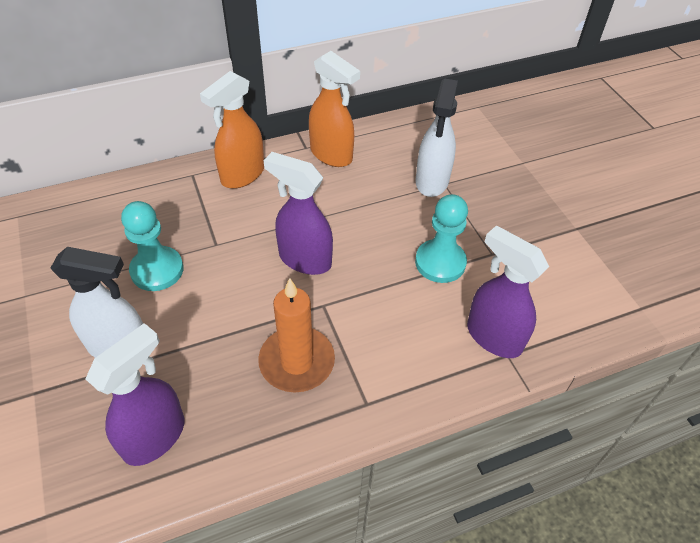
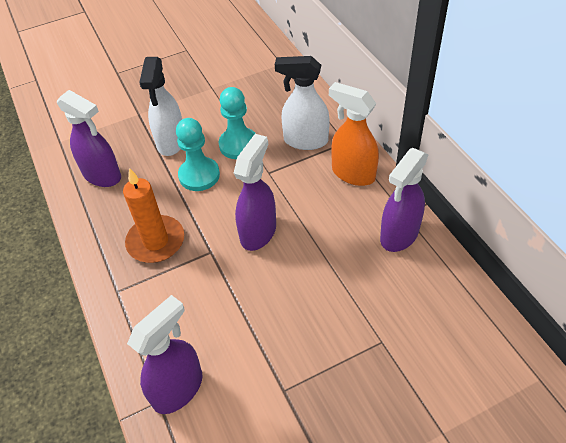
camera: 90 degrees right, 0 degrees up
(331, 155) = (399, 235): orange spray bottle -> purple spray bottle
(432, 181) = (381, 329): white spray bottle -> white spray bottle (305, 141)
(440, 262) = (266, 340): turquoise pawn -> turquoise pawn (199, 175)

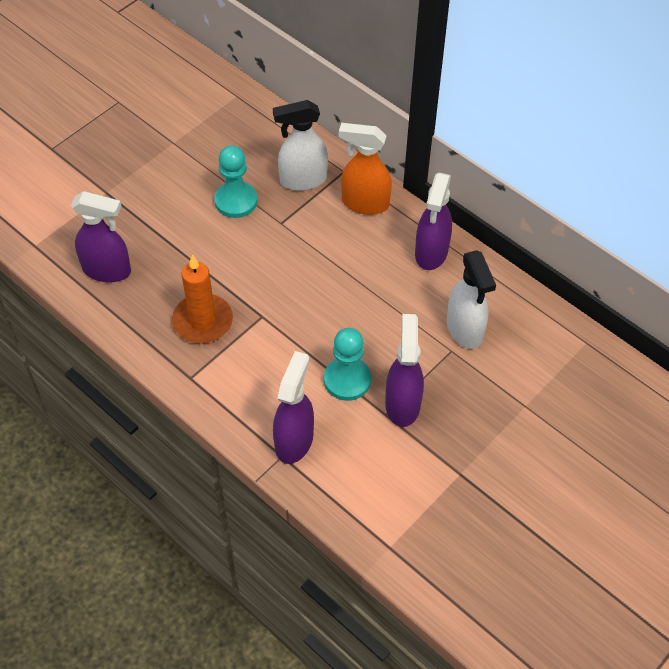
camera: 25 degrees left, 5 degrees up
(171, 142) = (162, 216): white spray bottle -> white spray bottle (464, 329)
(199, 175) = (211, 244): turquoise pawn -> turquoise pawn (347, 380)
(258, 232) = (299, 285): purple spray bottle -> purple spray bottle (402, 404)

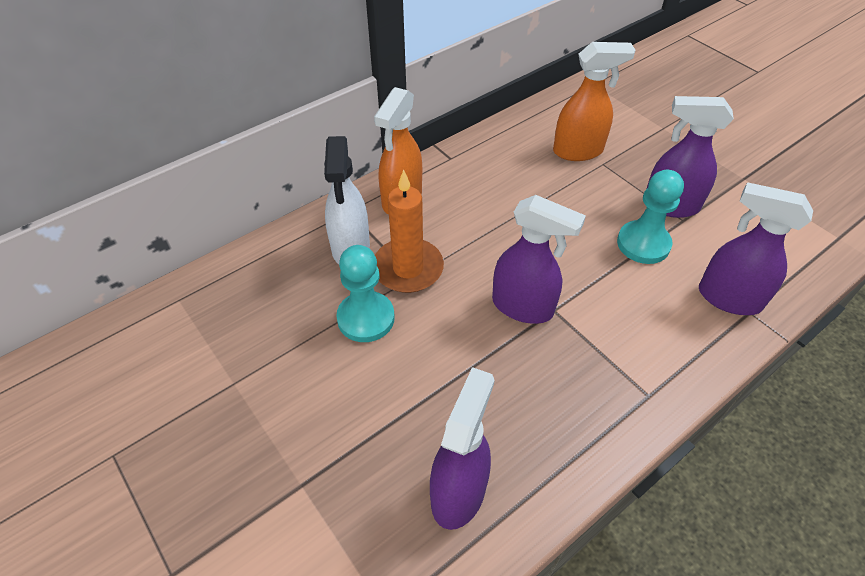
camera: 80 degrees left, 5 degrees down
(203, 321) = (559, 373): orange candle -> orange candle (408, 268)
(431, 253) = (480, 160): purple spray bottle -> purple spray bottle (523, 307)
(464, 329) = (578, 151): white spray bottle -> orange spray bottle

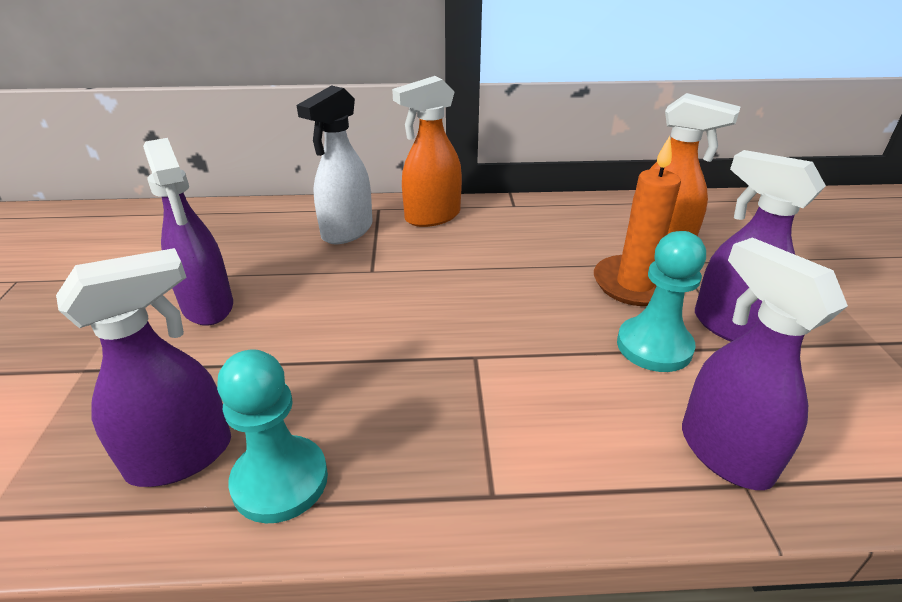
camera: 35 degrees right, 15 degrees down
(366, 318) = (293, 281): turquoise pawn -> turquoise pawn (280, 481)
(408, 268) = (375, 263): orange candle -> orange candle (634, 284)
(523, 307) = (445, 338): purple spray bottle -> purple spray bottle (208, 306)

